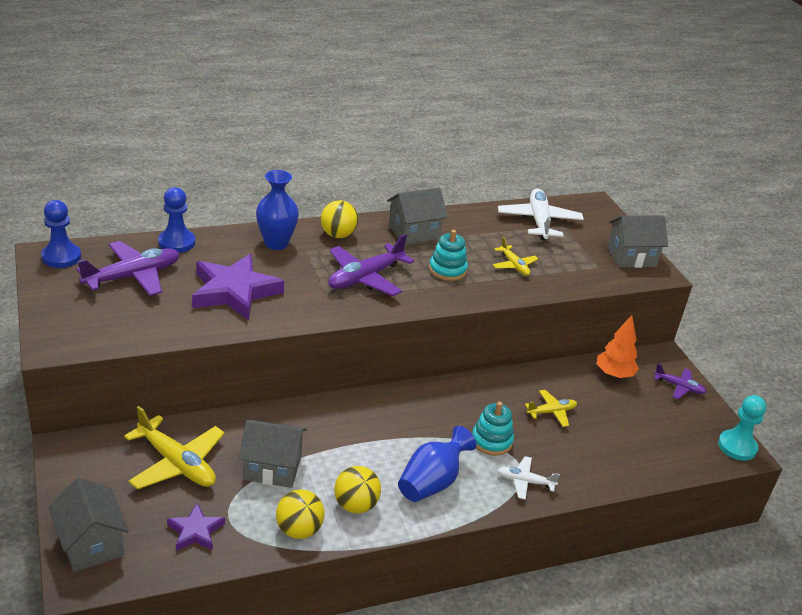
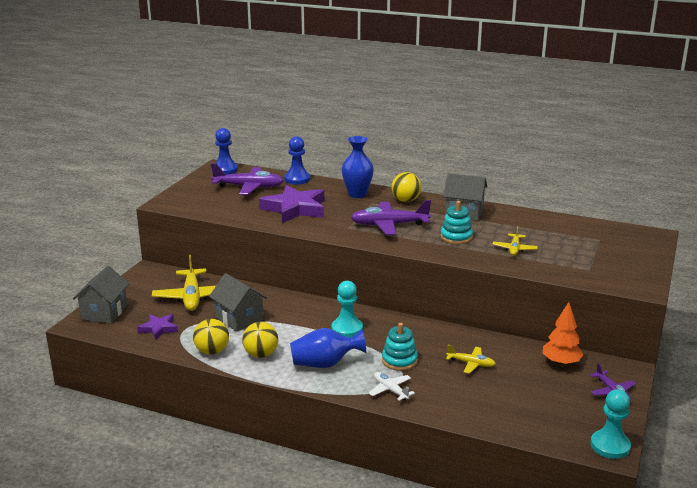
camera: 45 degrees right, 10 degrees down
(399, 425) = (347, 329): none -> turquoise pawn
(539, 221) = (580, 232): white plane -> none
(631, 257) = (632, 272): grey house -> none

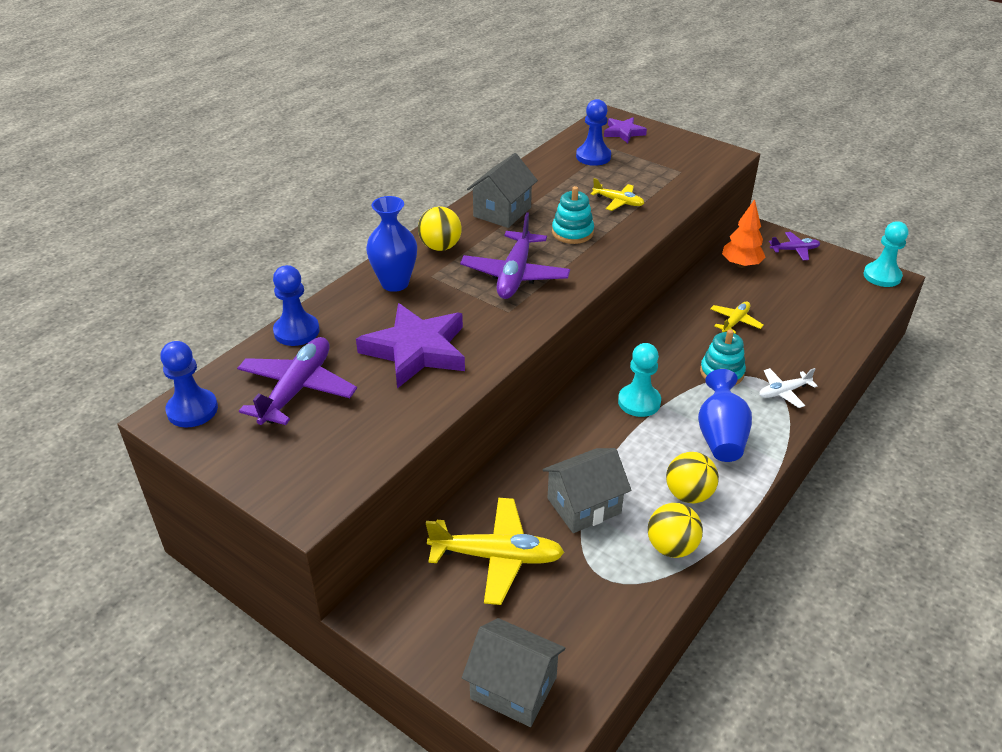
camera: 75 degrees left, 15 degrees up
(158, 328) = (590, 609): purple star -> purple star (623, 132)
(576, 234) = (593, 157): none -> blue pawn

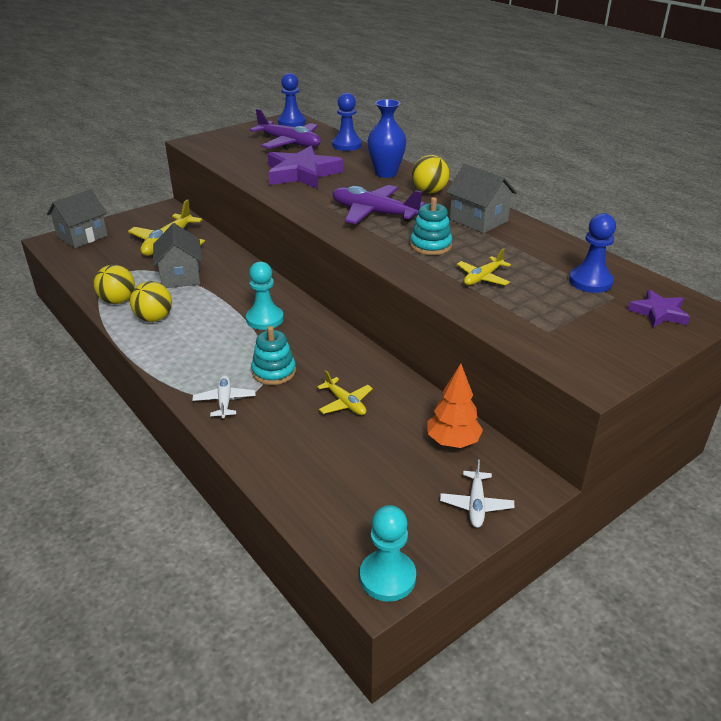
camera: 105 degrees right, 5 degrees down
(721, 436) = (198, 349): blue vase -> none
(794, 250) = (476, 505): purple plane -> white plane

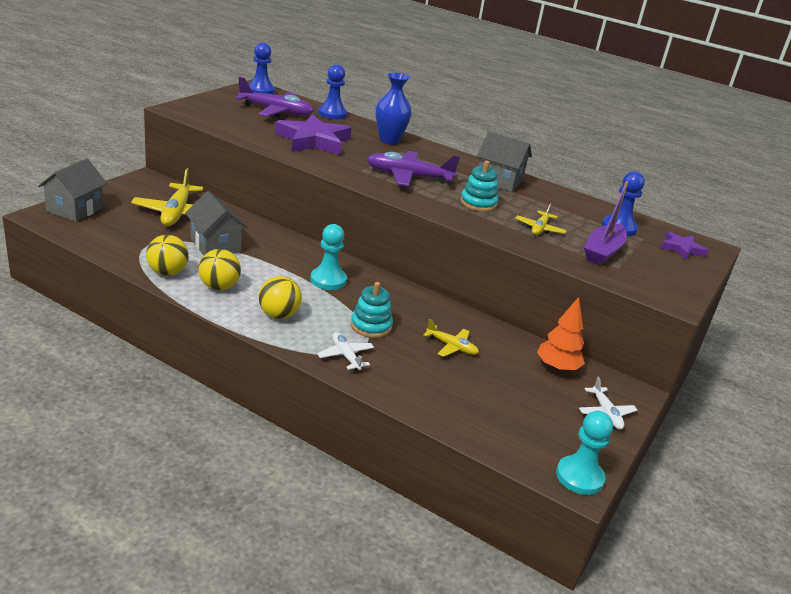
camera: 25 degrees left, 5 degrees down
(429, 191) = (439, 157): yellow ball -> yellow ball (279, 315)
(543, 310) = (603, 251): none -> purple boat

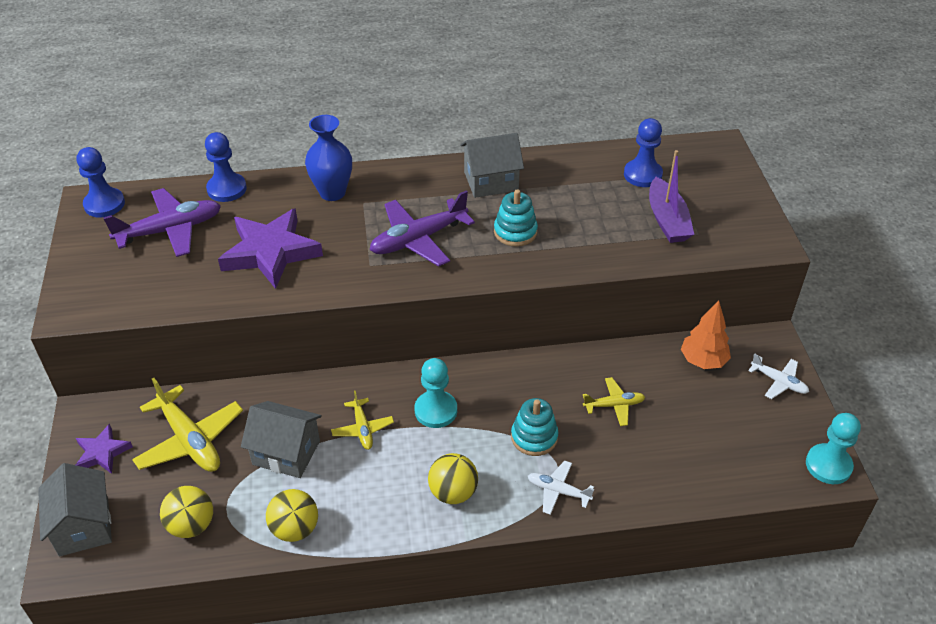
camera: 35 degrees left, 15 degrees up
(219, 287) = (362, 505): yellow ball -> yellow ball (191, 525)
(539, 229) = (596, 228): yellow plane -> yellow plane (362, 429)
(681, 249) = (708, 167): purple star -> purple star (102, 452)

